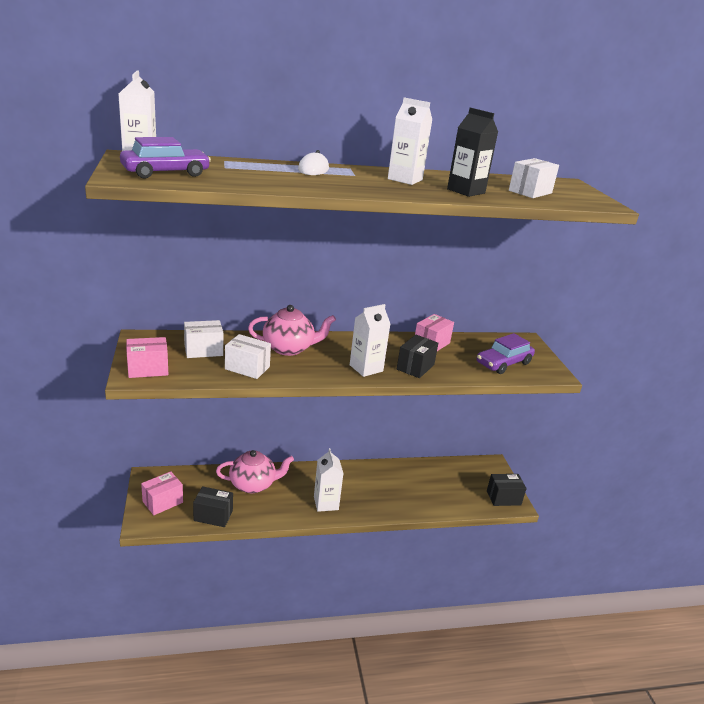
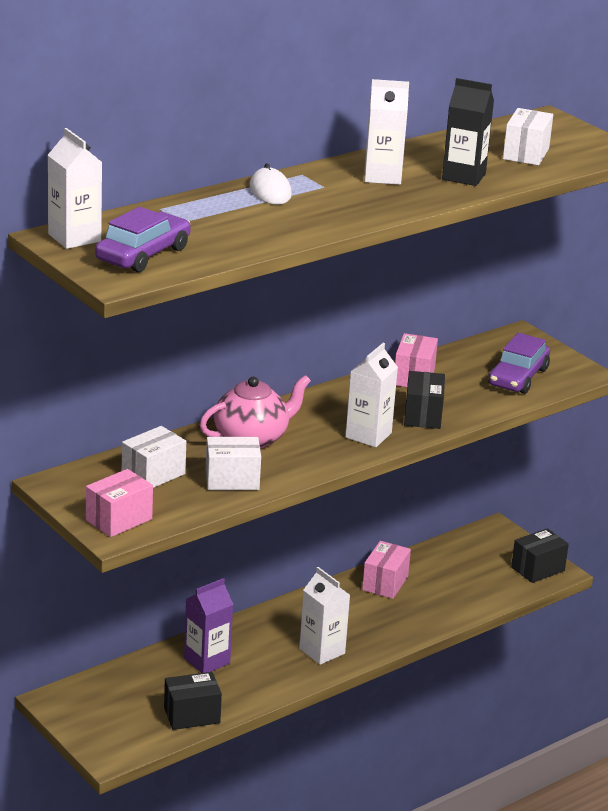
camera: 25 degrees left, 0 degrees up
(162, 502) = (108, 723): pink box -> pink box (385, 583)
(253, 484) = (207, 661): pink teapot -> purple carton

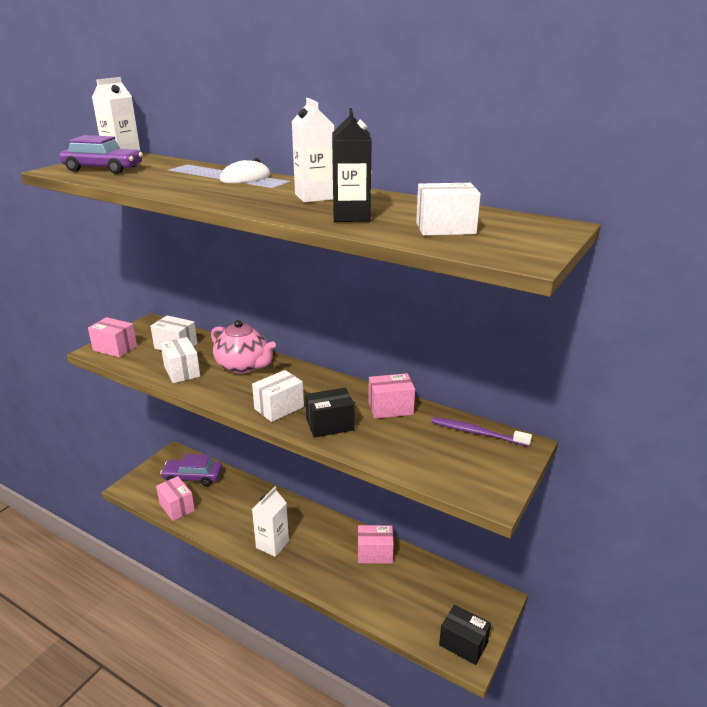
camera: 70 degrees right, 0 degrees up
(192, 715) = (177, 507): black box -> pink box
(207, 661) = (236, 497): purple carton -> none
(368, 435) = (279, 408): white carton -> white box
(487, 349) = (477, 433): none -> purple toothbrush
(518, 377) = (442, 459): purple car -> purple car (193, 477)

